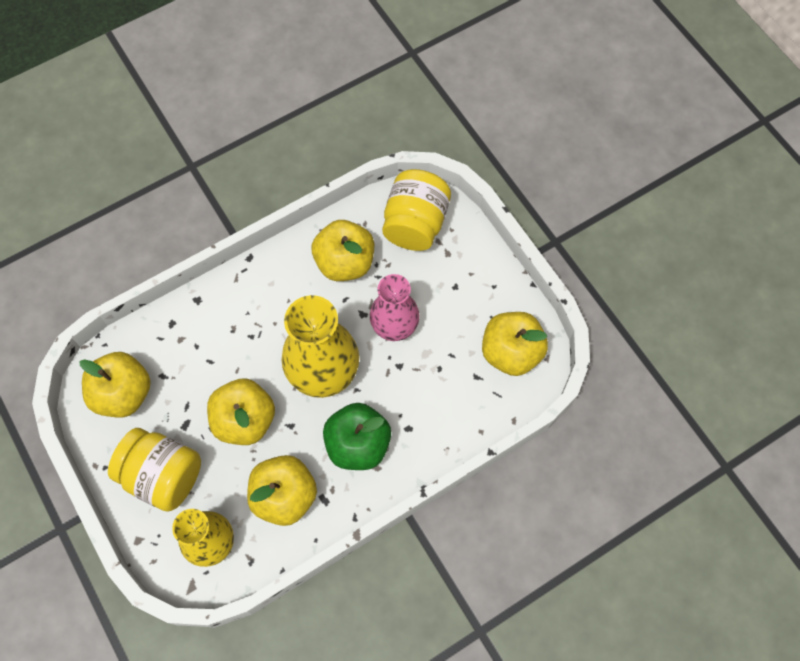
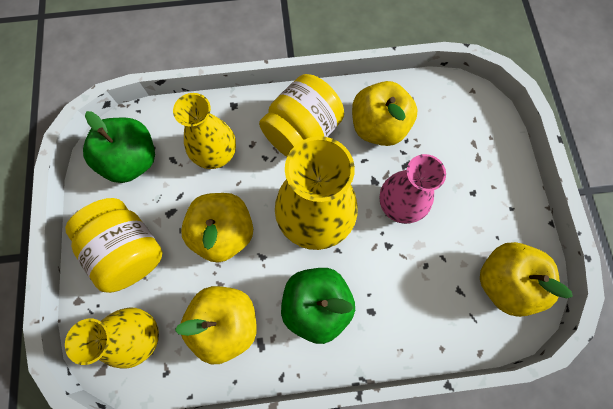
camera: 25 degrees right, 5 degrees up
(123, 393) = (132, 160): yellow apple -> green apple
(202, 352) = (216, 153): none -> yellow vase
(415, 223) = (458, 118): yellow jar -> yellow jar (302, 132)

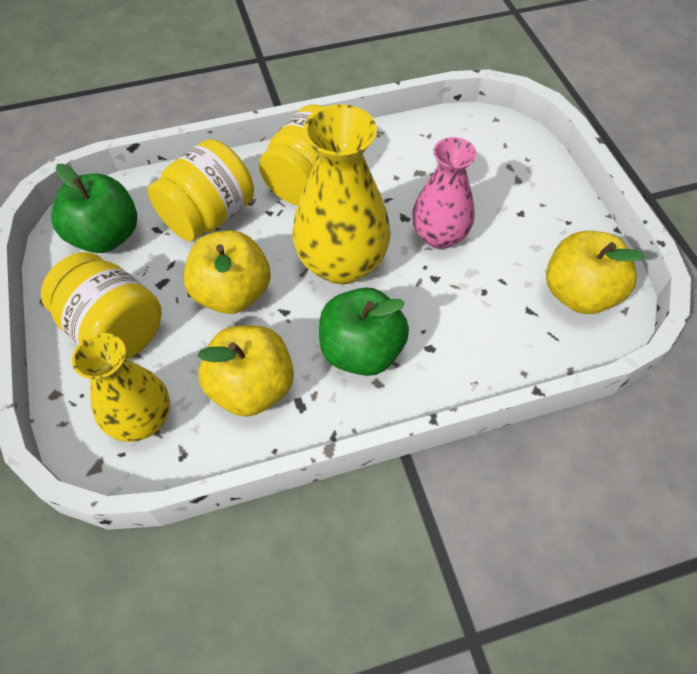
camera: 10 degrees left, 15 degrees down
(216, 153) = (209, 216): yellow vase -> yellow jar
(378, 127) = (397, 165): yellow apple -> none

